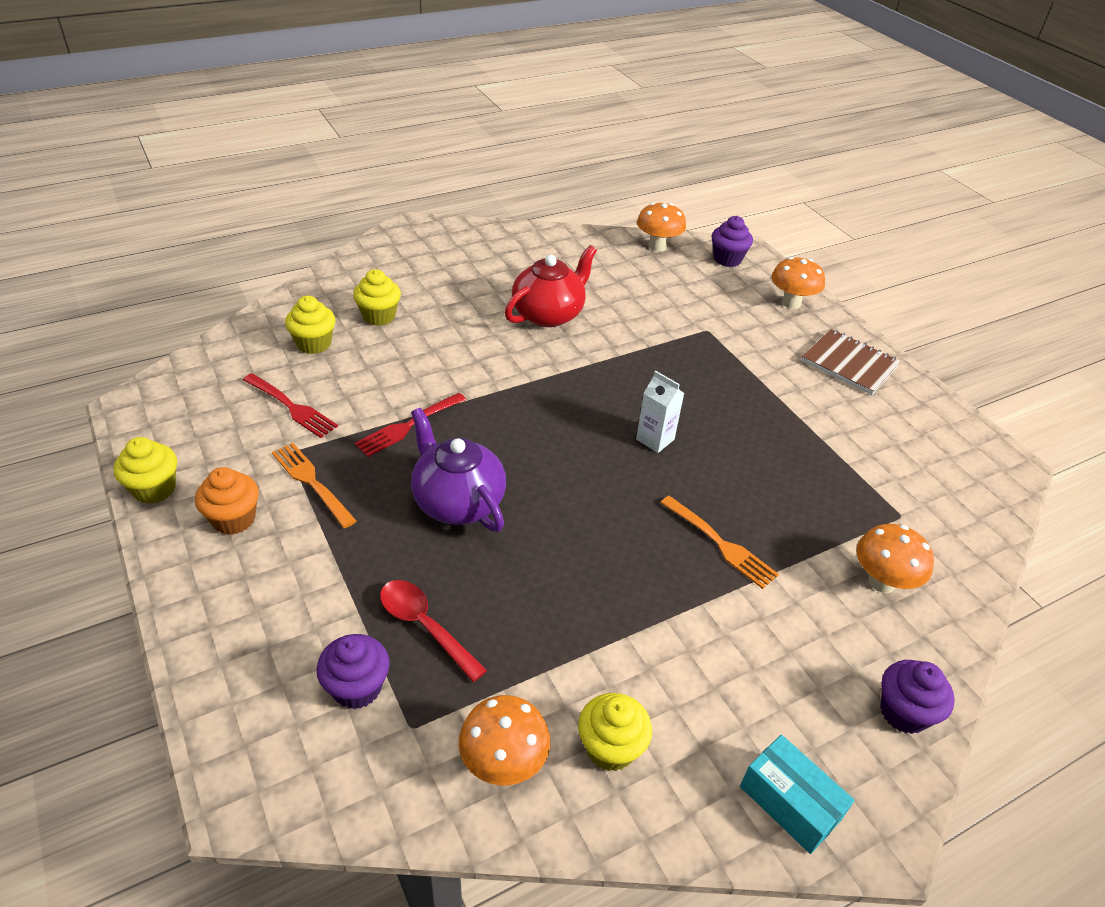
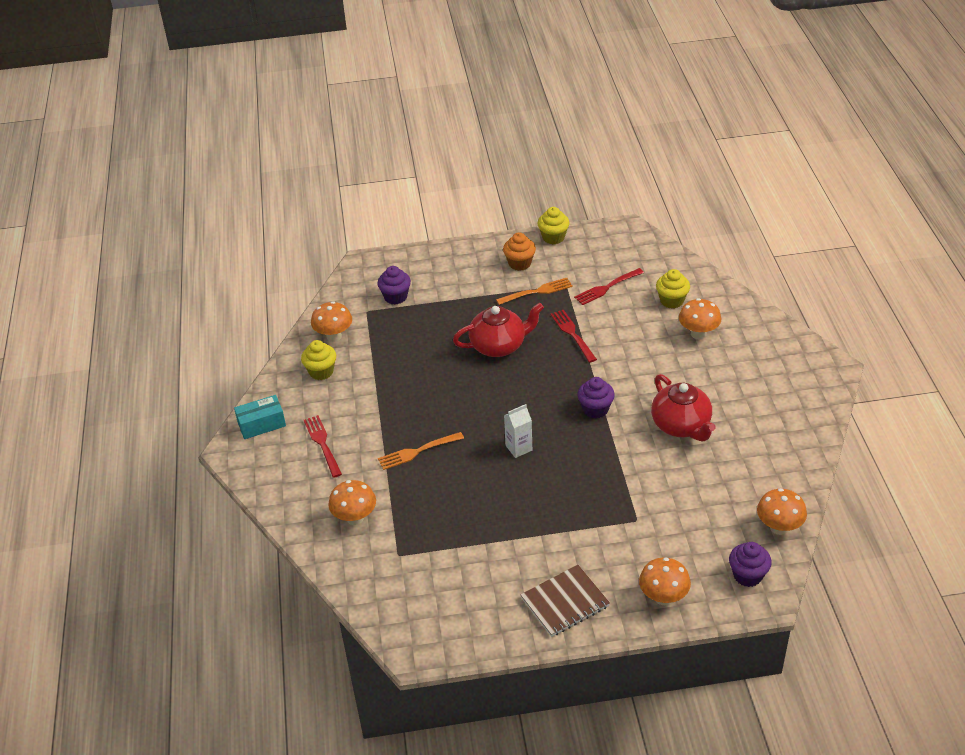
camera: 115 degrees right, 0 degrees up
(379, 316) = (698, 334): yellow cupcake -> orange mushroom
(424, 626) = (419, 322): red spoon -> none
(457, 501) = (499, 346): purple teapot -> red teapot
(777, 676) = (323, 444): none -> red fork
(903, 712) = (276, 487): purple cupcake -> purple cupcake (595, 409)

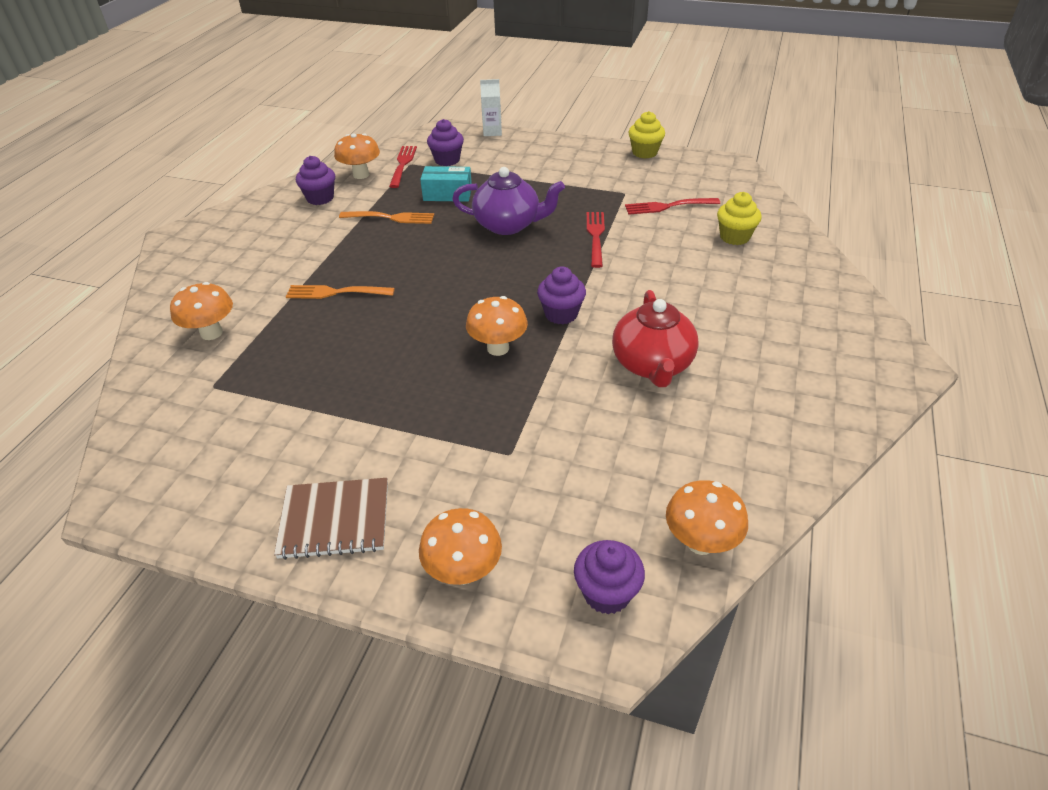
camera: 25 degrees right, 0 degrees up
(261, 424) = (223, 223): turquoise box -> turquoise box (447, 194)
(321, 372) = (320, 198): yellow cupcake -> purple cupcake
(323, 444) = (256, 257): red fork -> red fork (403, 165)
(499, 346) = (508, 225): red teapot -> purple teapot
(518, 448) = (441, 324): white carton -> white carton (492, 132)
(519, 263) = (591, 164): orange cupcake -> none
(537, 292) = (589, 191): orange fork -> orange fork (390, 218)
(698, 334) = (744, 276): orange mushroom -> orange mushroom (498, 348)

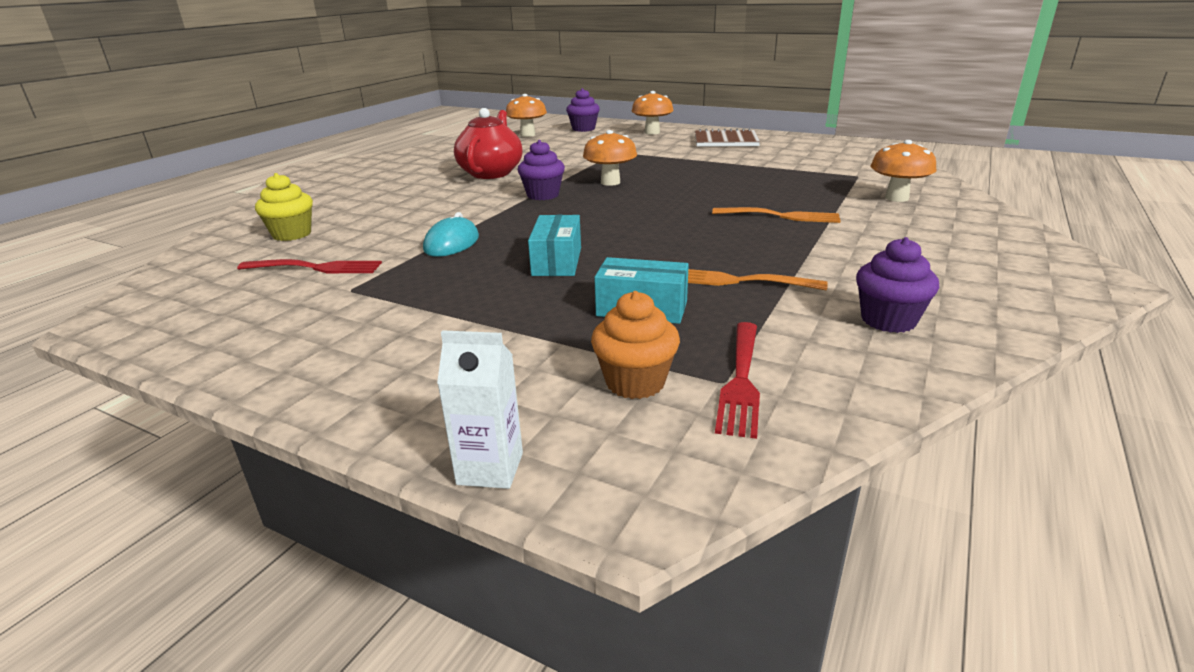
camera: 170 degrees left, 15 degrees down
(361, 175) = (832, 363): orange mushroom -> none
(447, 160) = (635, 382): purple cupcake -> orange cupcake
(508, 225) = (557, 261): purple teapot -> turquoise box
(596, 237) = (452, 243): red fork -> turquoise mouse
(644, 152) = (209, 359): yellow cupcake -> none

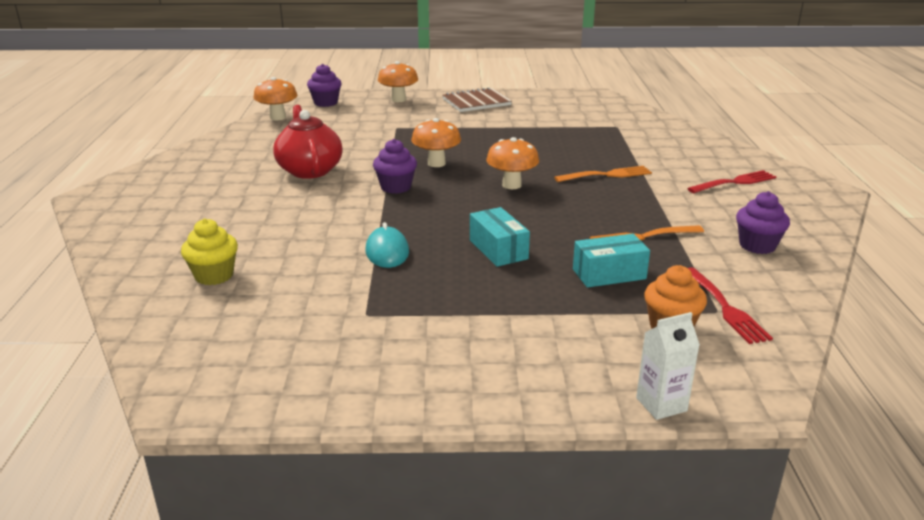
camera: 30 degrees left, 0 degrees up
(314, 268) = (299, 303): red fork -> red fork (734, 182)
(896, 198) = (664, 144): orange mushroom -> orange mushroom (511, 185)

